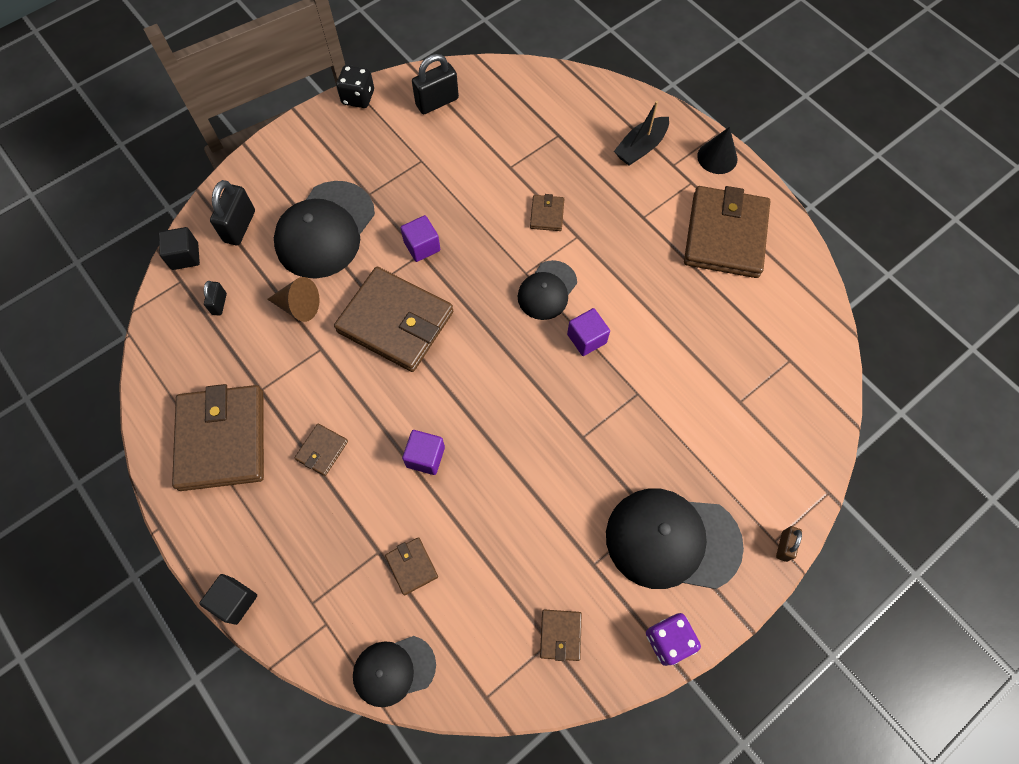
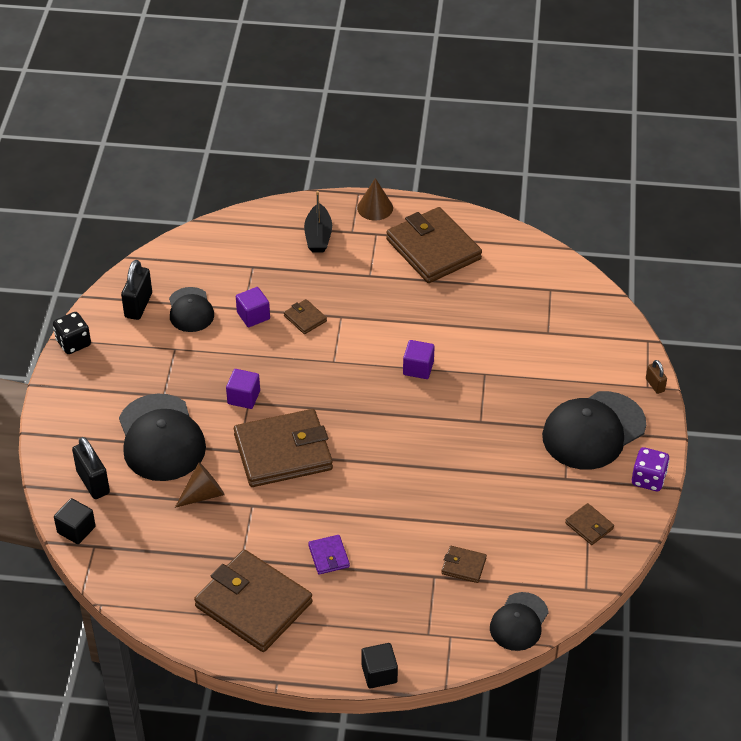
camera: 45 degrees left, 20 degrees down
(219, 304) = (143, 536): black padlock -> none
(322, 450) = (329, 556): brown wallet -> purple wallet
(425, 457) = (399, 506): purple cube -> purple cube (253, 316)
(547, 290) = (360, 361): black cap -> black cap (190, 310)
(717, 157) = (375, 208): black cone -> brown cone

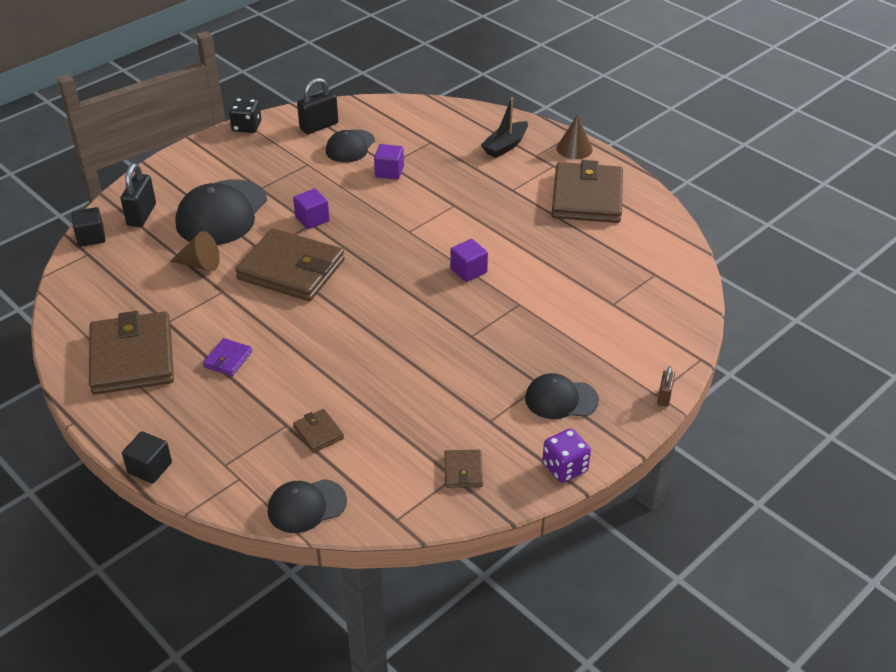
camera: 40 degrees right, 5 degrees down
(305, 318) = (425, 192): brown wallet -> none
(593, 431) = (561, 399): black cap -> black cap, size x0.58

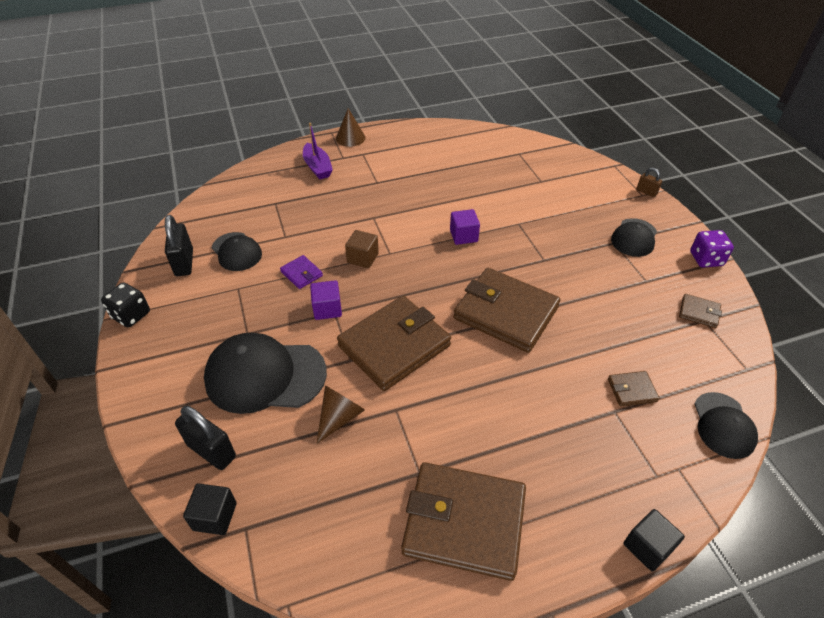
camera: 65 degrees left, 5 degrees up
(222, 213) = (265, 376): black cap -> black cap turned 135 degrees clockwise
(228, 359) = (504, 432): purple wallet -> purple wallet (301, 274)
(389, 172) = (297, 239): purple cube -> none
(390, 217) = (362, 258): none -> brown cube
(505, 146) = (317, 167): black boat -> purple boat
(587, 197) = (414, 152): brown wallet -> brown wallet (505, 313)

